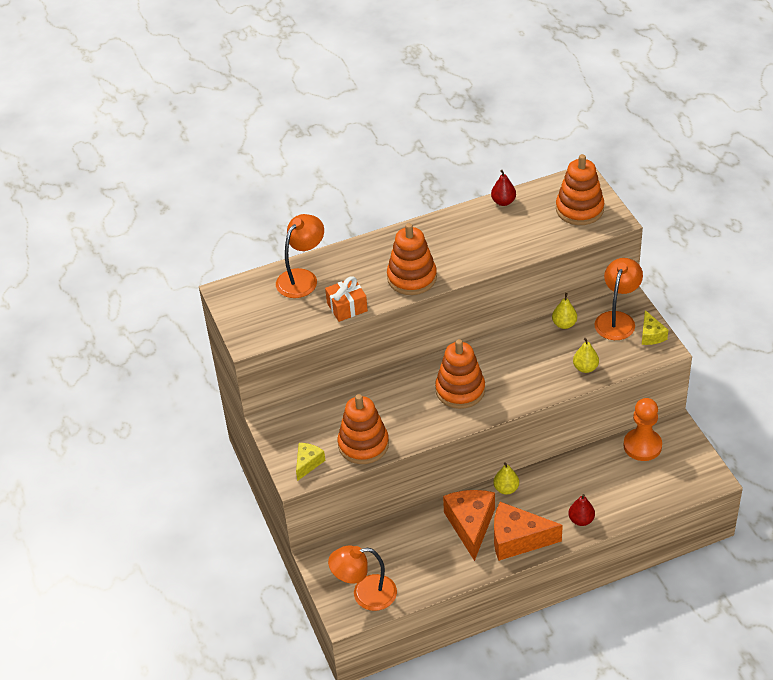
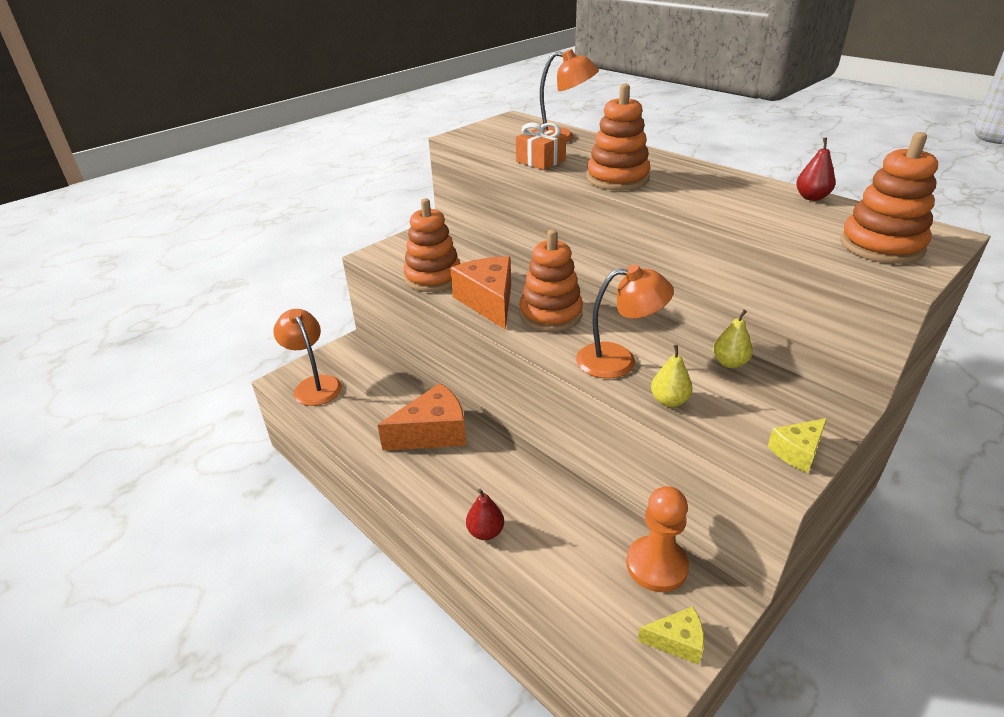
camera: 65 degrees right, 10 degrees down
(308, 463) = (393, 256): yellow cheese -> yellow cheese (677, 641)
(506, 489) = (501, 446): yellow pear -> none
(517, 539) = (427, 478): orange cheese -> orange cheese (488, 302)
(617, 319) = (790, 408): orange lamp -> orange lamp (618, 360)

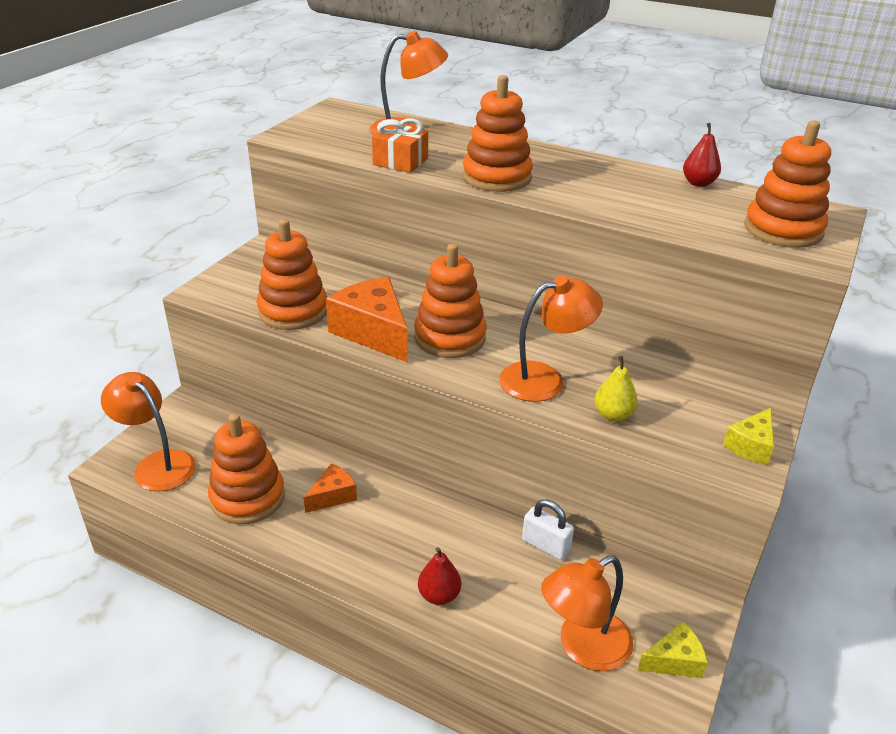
camera: 20 degrees left, 0 degrees up
(368, 422) = (247, 497): none -> orange stacking toy
(433, 433) = (333, 496): orange cheese -> orange cheese, size x0.54
(594, 607) = (583, 647): none -> orange lamp
(595, 509) = (545, 545): none -> white padlock
(656, 565) = (628, 590): orange pawn -> none
(729, 363) = (654, 365): yellow pear -> none

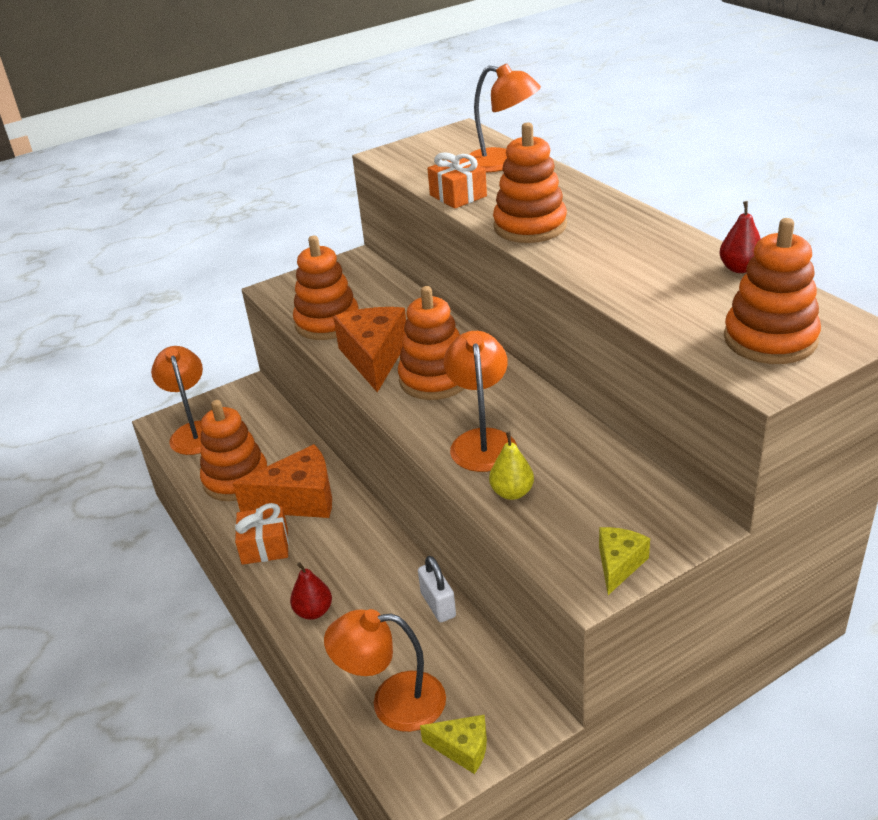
camera: 35 degrees right, 0 degrees up
(333, 496) = (299, 499): orange cheese -> orange cheese, size x1.86
(336, 552) = (265, 546): none -> orange gift
(544, 379) = (482, 441): orange lamp -> orange lamp turned 105 degrees counterclockwise
(751, 446) = (619, 564): yellow cheese -> yellow cheese turned 135 degrees clockwise

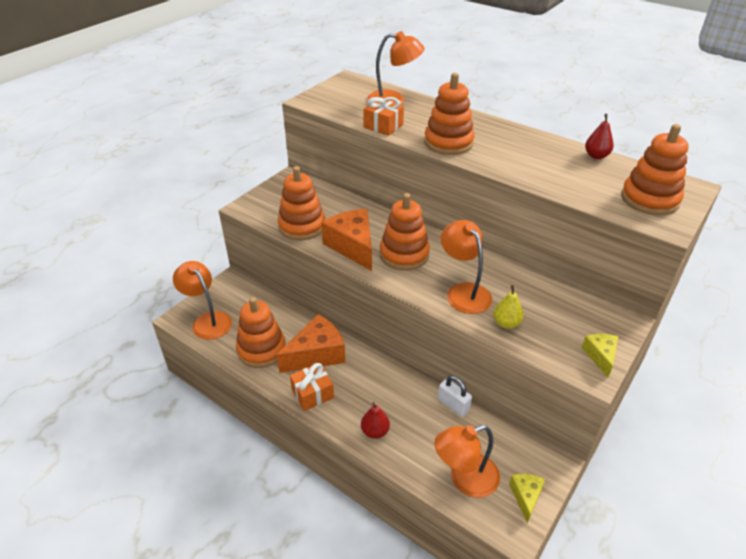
camera: 25 degrees left, 5 degrees up
(462, 748) = (526, 497): yellow cheese -> yellow cheese turned 75 degrees counterclockwise

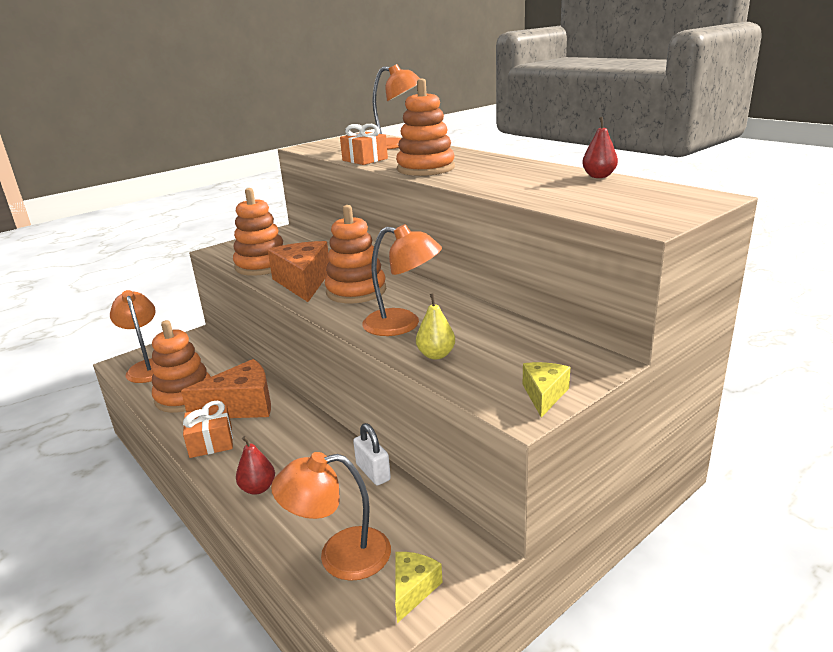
camera: 15 degrees right, 15 degrees down
(463, 292) = (403, 324): orange lamp -> orange lamp turned 120 degrees clockwise
(649, 199) = (642, 205): orange stacking toy -> none

